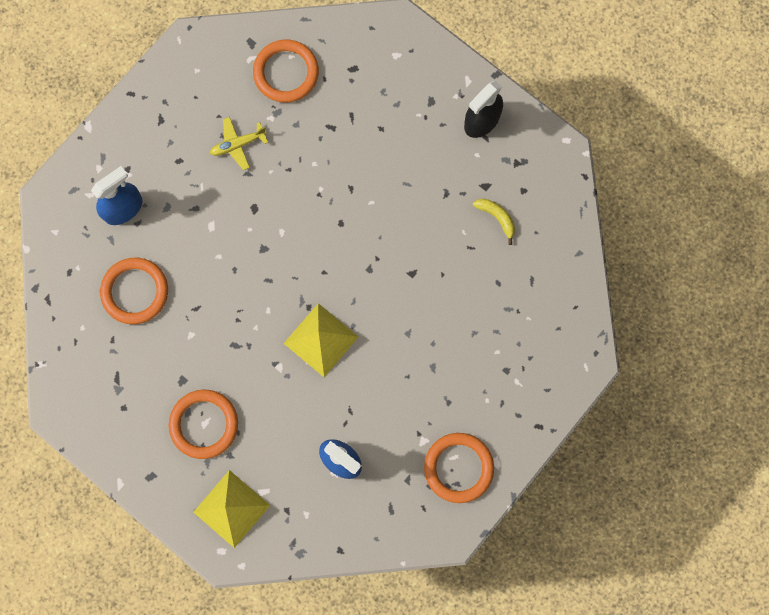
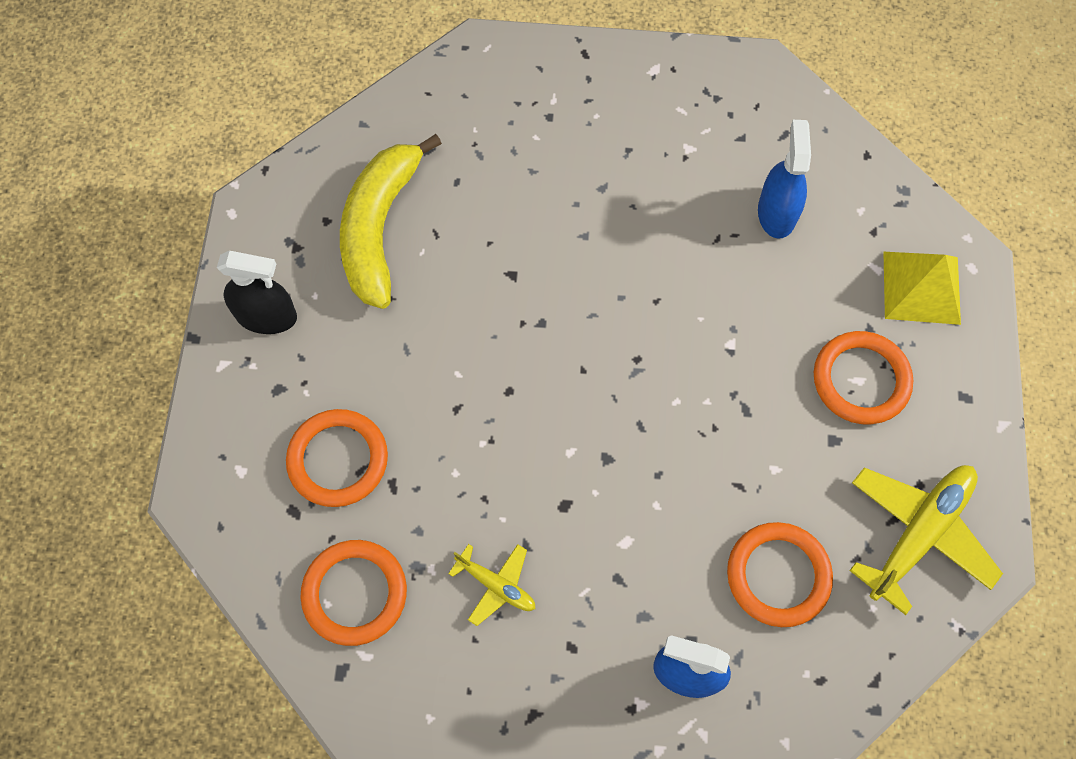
camera: 125 degrees left, 10 degrees down
(99, 384) = (919, 533): none -> yellow plane
(321, 340) = (664, 320): yellow pyramid -> none
(458, 468) = (689, 99): orange ring -> orange ring (338, 460)
(497, 218) = (379, 227): yellow banana -> yellow banana, size x2.45

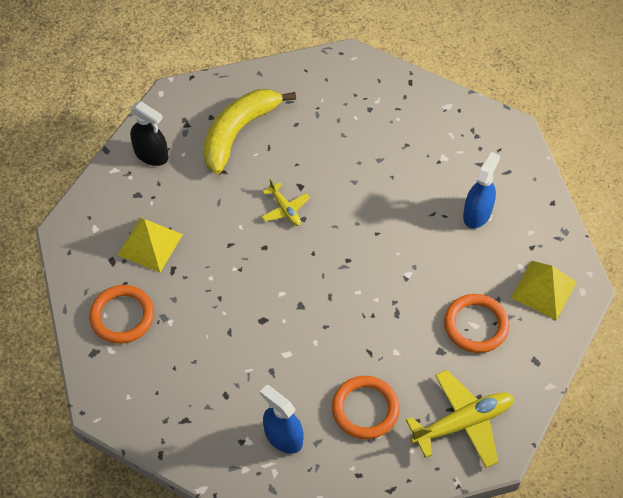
camera: 25 degrees right, 10 degrees down
(338, 460) = (150, 244): orange ring -> yellow pyramid
(496, 585) = (201, 345): yellow plane -> yellow plane (285, 209)

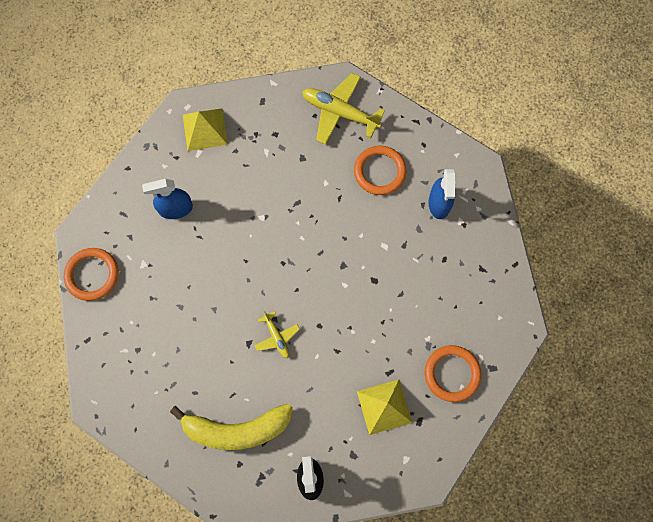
camera: 130 degrees left, 15 degrees up
(285, 209) = (277, 337): yellow plane -> yellow plane turned 135 degrees clockwise
(476, 325) = (266, 150): orange ring -> orange ring (92, 275)

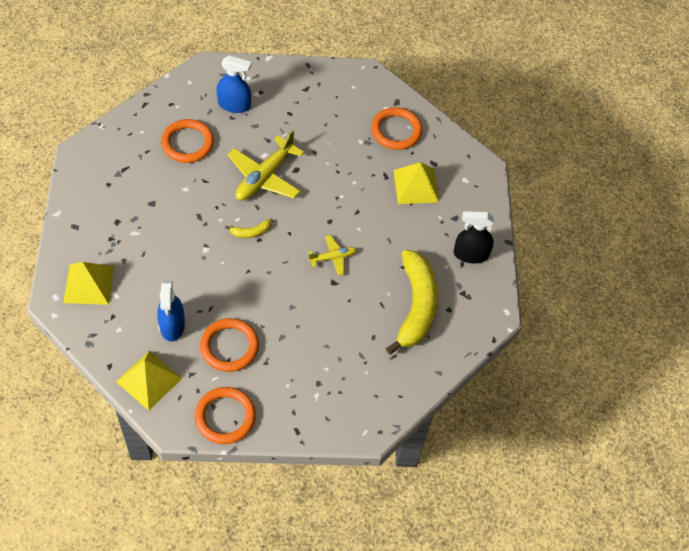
camera: 85 degrees left, 15 degrees down
(119, 203) = (149, 380): none -> yellow pyramid
(162, 262) = (229, 347): none -> orange ring
(289, 253) = (251, 232): none -> yellow banana
(339, 112) = (113, 162): yellow plane -> yellow plane (264, 177)

